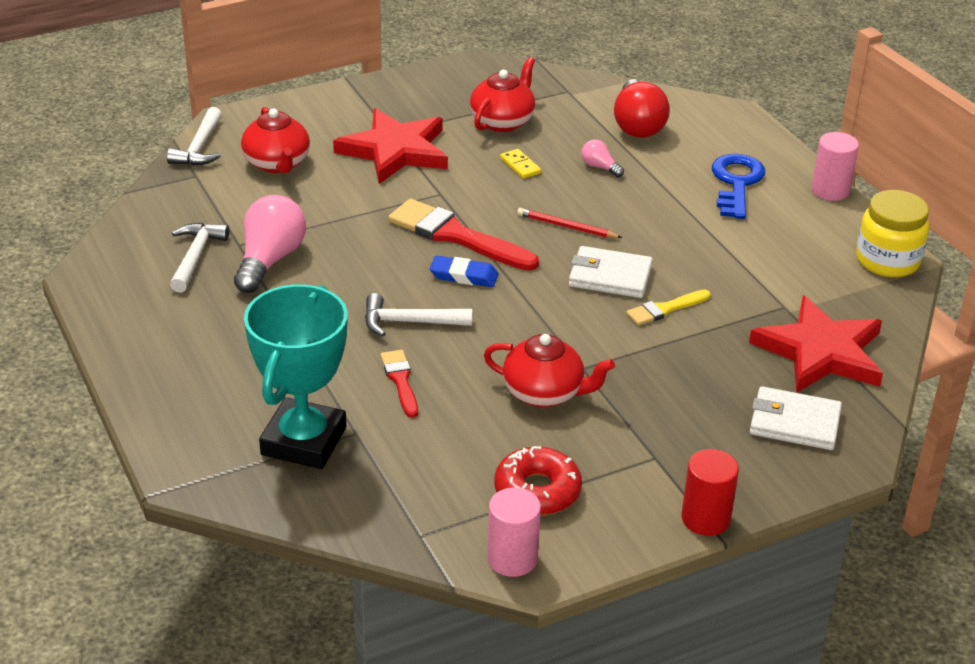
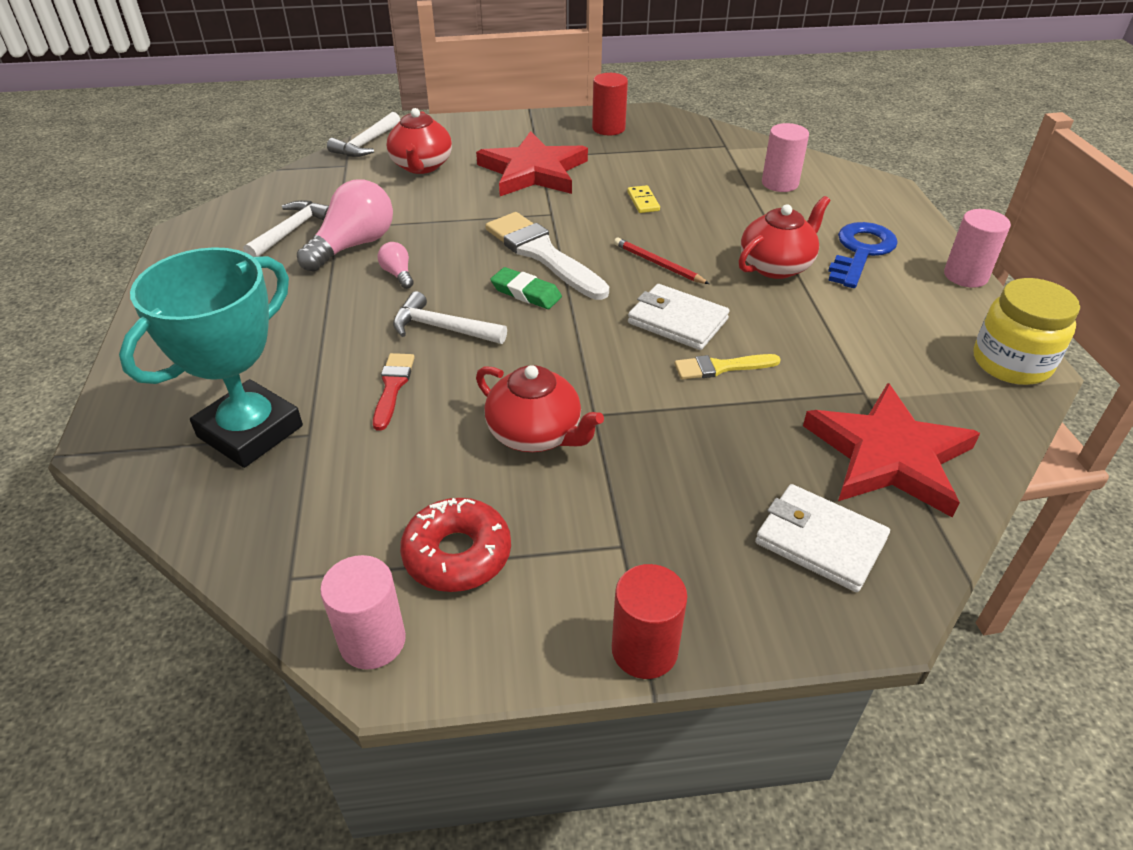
camera: 20 degrees right, 5 degrees up
(442, 89) = (608, 128): none -> red cylinder
(456, 236) = (542, 254): red brush -> white brush
(464, 276) = (526, 293): blue eraser -> green eraser
(502, 121) = (648, 161): red teapot -> red teapot (776, 266)
(599, 167) = (722, 214): pink light bulb -> pink light bulb (398, 274)
(637, 125) = (780, 183): red light bulb -> pink cylinder

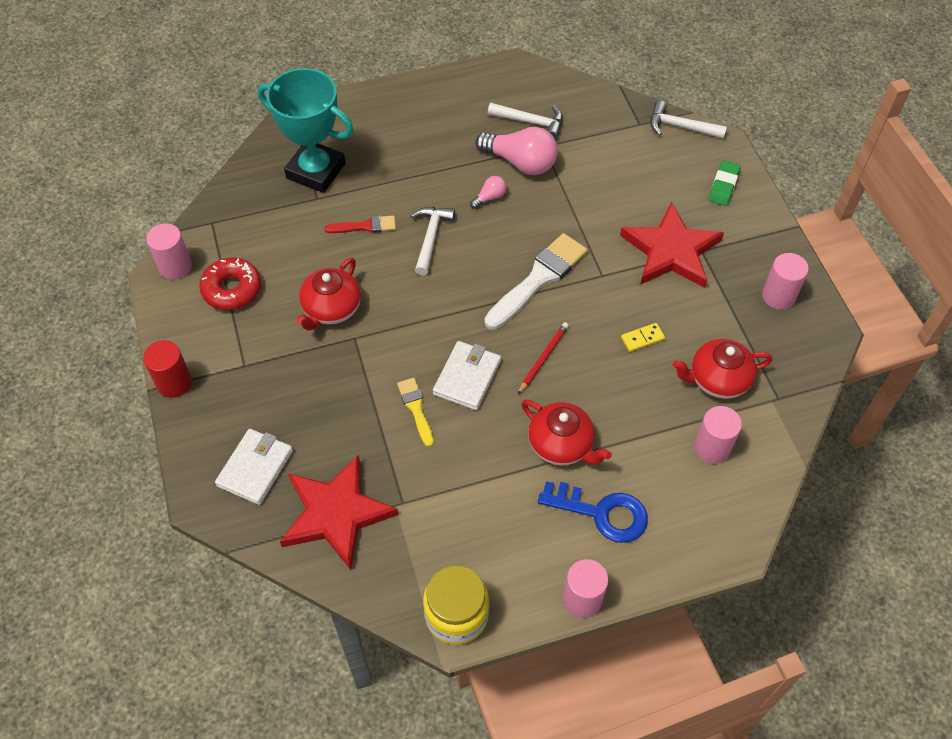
camera: 80 degrees right, 15 degrees up
(421, 166) = (654, 172): red teapot -> red teapot (717, 380)
(526, 293) = (483, 277): green eraser -> green eraser (723, 185)
(608, 128) = (778, 296): red cylinder -> pink cylinder

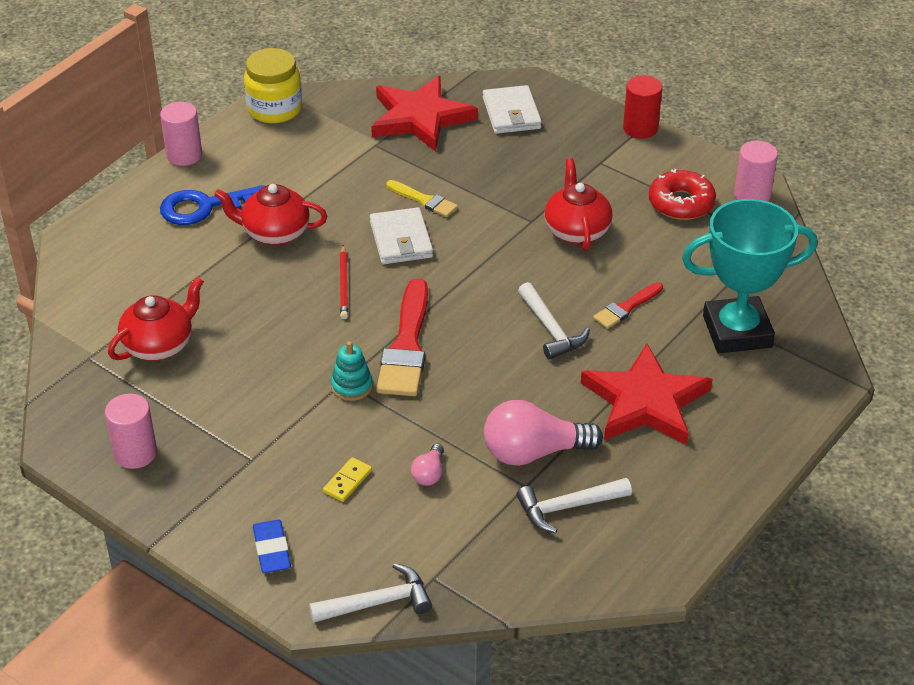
camera: 145 degrees right, 15 degrees down
(490, 197) = (530, 397): pink light bulb -> pink light bulb (429, 474)
(538, 279) = (406, 346): white brush -> red brush
(599, 268) = (351, 386): none -> turquoise stacking toy
(642, 338) = (259, 345): yellow domino -> yellow domino (347, 481)
(671, 251) = (286, 442): red star -> red star (645, 402)
(712, 448) = (134, 291): pink cylinder -> none
(723, 185) = (272, 550): green eraser -> blue eraser

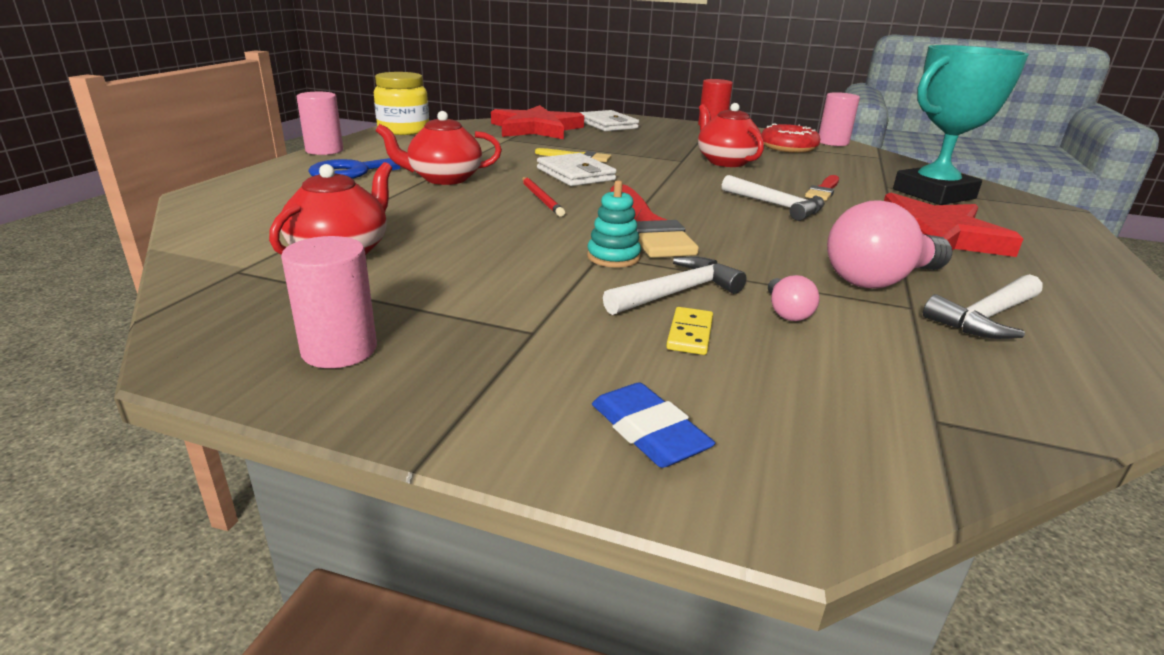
camera: 20 degrees left, 15 degrees down
(378, 602) = (898, 472): white hammer -> white hammer (677, 293)

